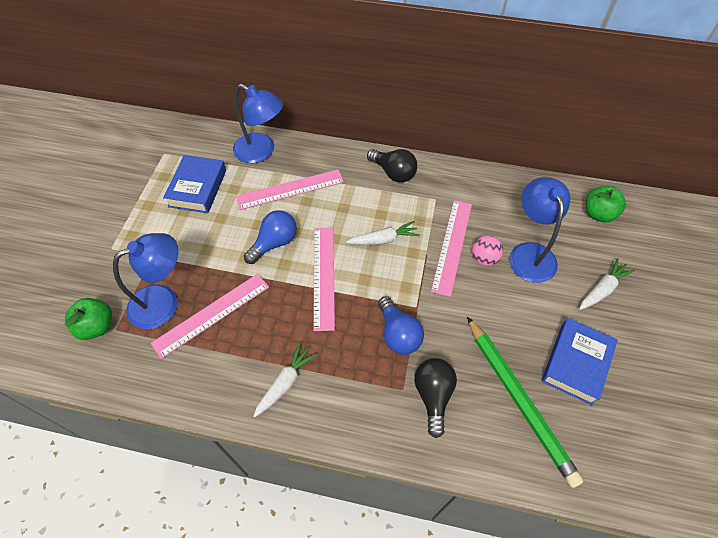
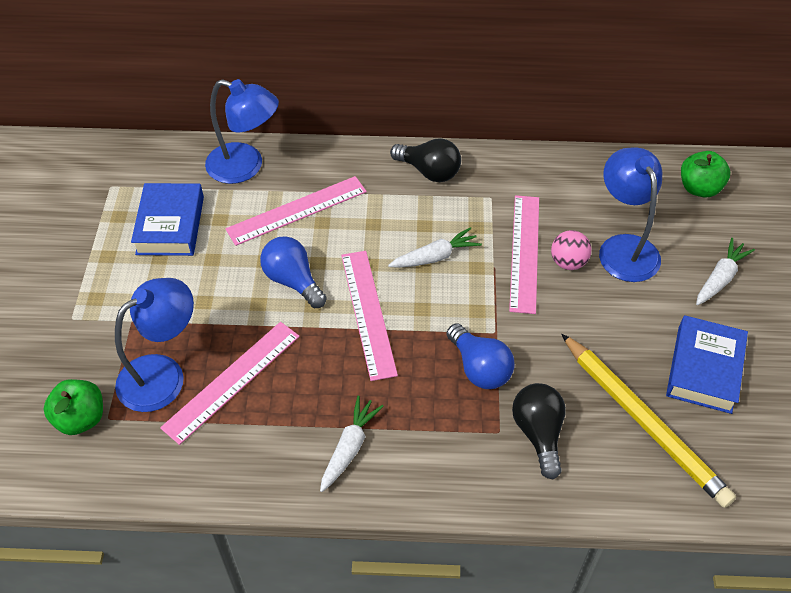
camera: 10 degrees left, 5 degrees down
(274, 243) = (293, 281): blue light bulb -> blue light bulb turned 75 degrees counterclockwise
(519, 400) = (644, 422): green pencil -> yellow pencil

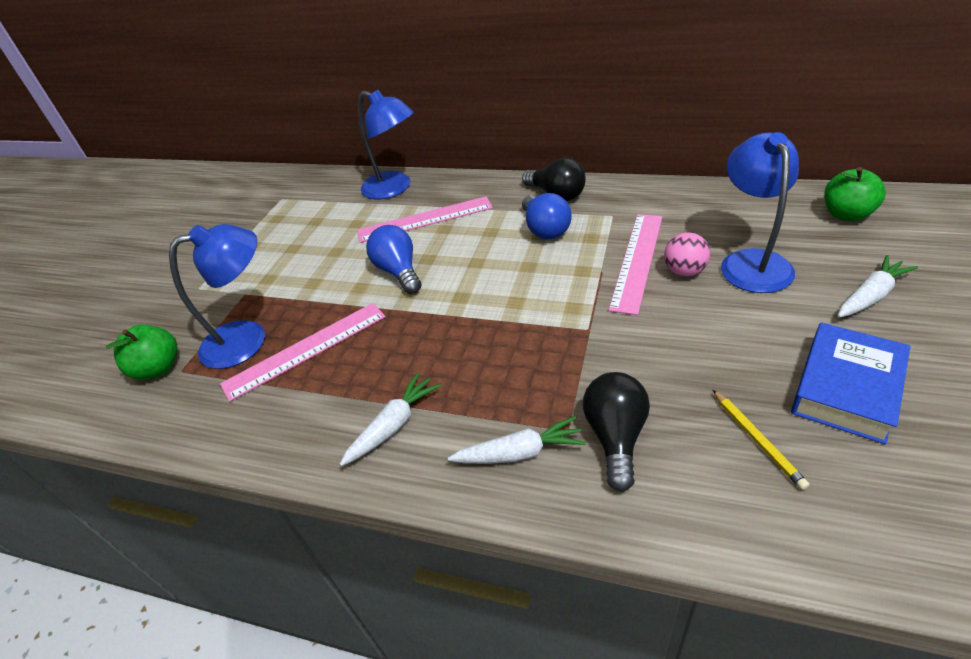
camera: 20 degrees right, 10 degrees down
(170, 225) = (313, 226): blue book -> none
(368, 313) = (459, 302): pink ruler -> none
(435, 257) = (542, 260): white carrot -> white carrot (520, 453)
(479, 368) = (561, 361): blue light bulb -> blue light bulb (545, 229)
(644, 422) = (757, 440): yellow pencil -> yellow pencil, size x0.43

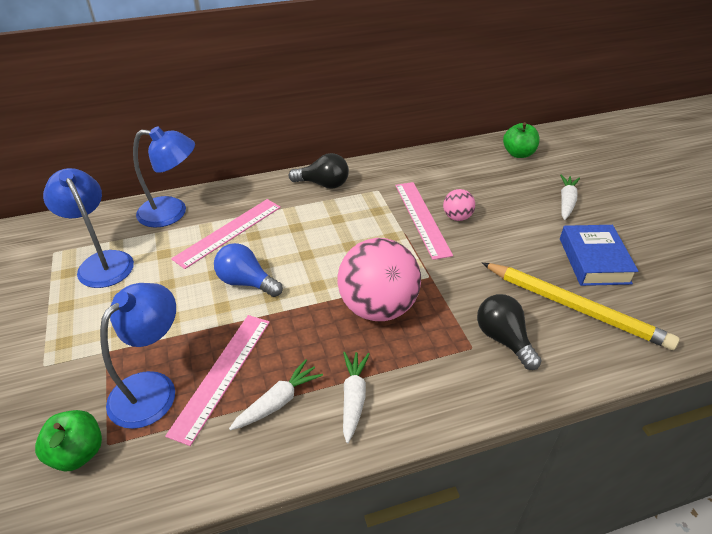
camera: 40 degrees left, 0 degrees up
(500, 342) = (378, 307): none -> pink ball
(520, 453) = (456, 375): white carrot -> white carrot (278, 402)
(545, 229) = (337, 213): blue light bulb -> none
(751, 262) = (490, 199): blue lamp -> blue lamp (102, 262)
(757, 440) = (576, 308): yellow pencil -> yellow pencil, size x2.30

